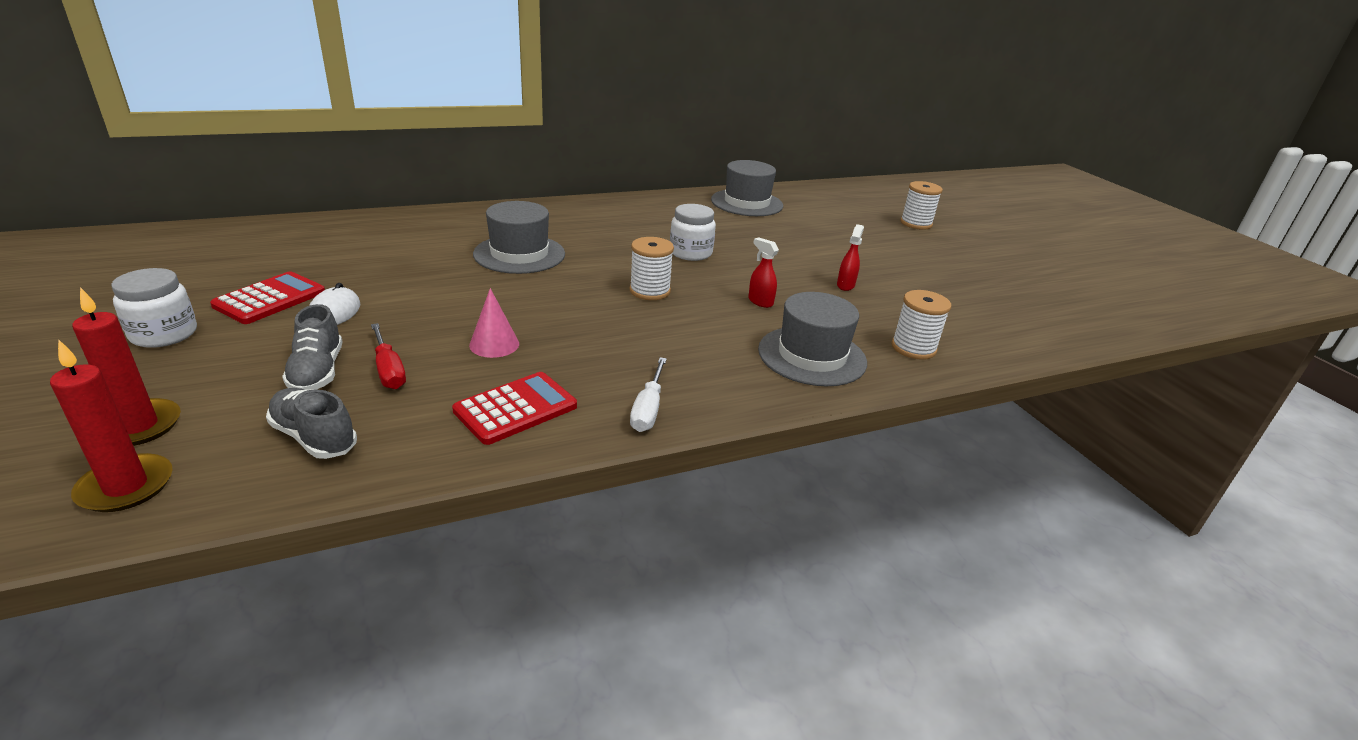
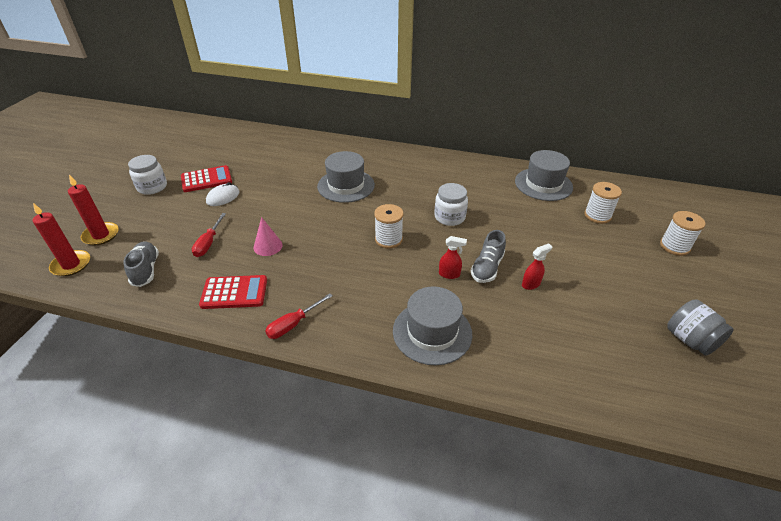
camera: 40 degrees right, 10 degrees up
(317, 372) = (182, 232): grey shoe -> grey shoe (487, 268)
(648, 409) = (293, 324): white screwdriver -> red screwdriver
(760, 302) = (449, 274): red spray bottle -> red spray bottle turned 105 degrees clockwise
(913, 348) = (515, 360): white spool -> white spool (597, 215)
(1011, 284) = (690, 340): none -> grey jar

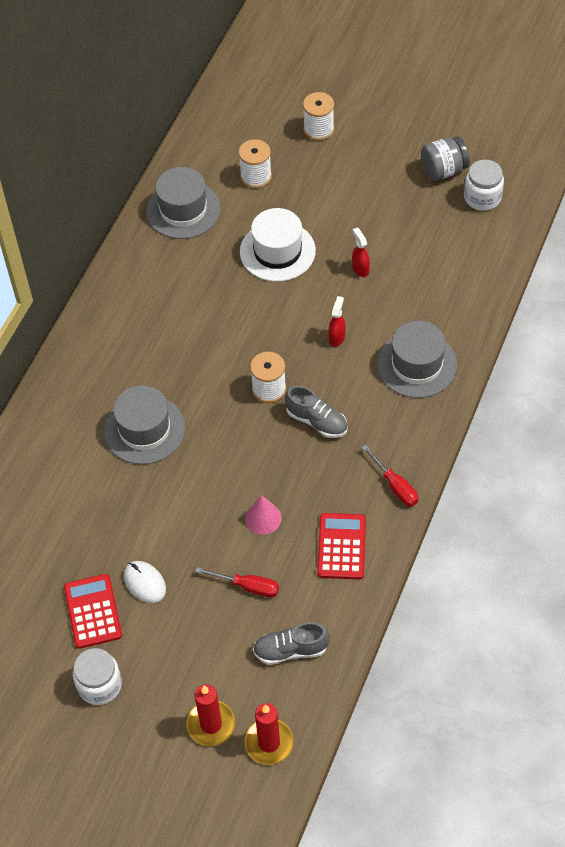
camera: 80 degrees left, 15 degrees up
(449, 217) = (235, 321): white jar -> white jar (482, 197)
(487, 268) = (330, 301): grey shoe -> grey shoe (317, 421)
(527, 233) = (277, 251): none -> white hat

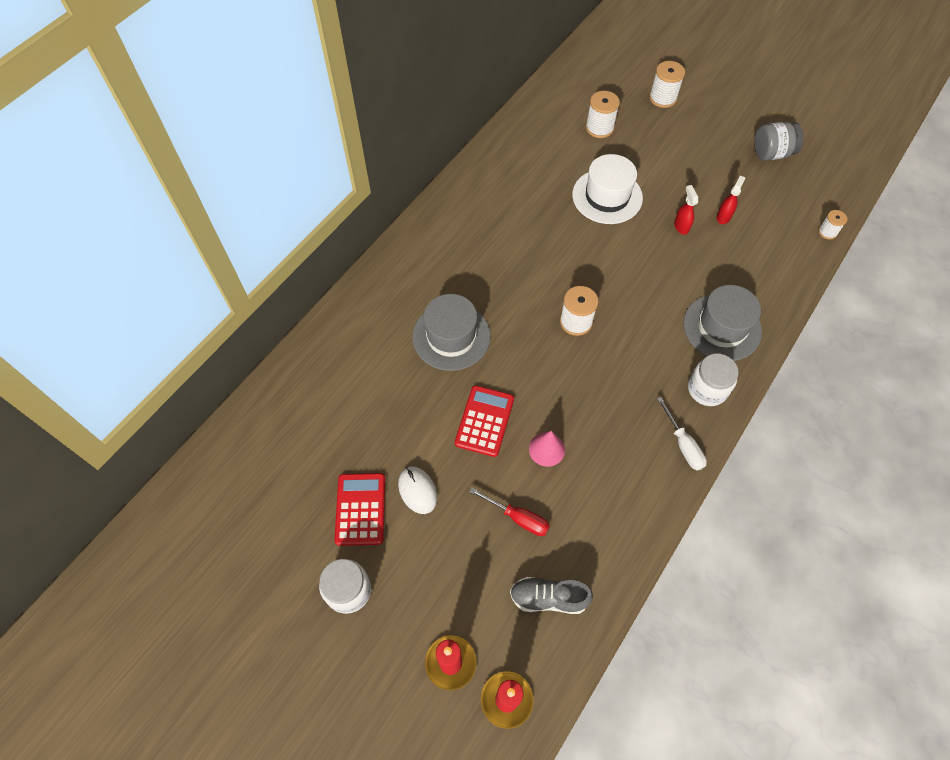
camera: 10 degrees right, 5 degrees up
(183, 210) = (529, 144): grey hat -> none
(317, 421) = (616, 363): grey shoe -> none
(337, 337) = (649, 286): red spray bottle -> red spray bottle (723, 217)
(341, 546) = (619, 496): red calculator -> red calculator (484, 421)
(395, 486) = (683, 444): red screwdriver -> white screwdriver
(482, 197) = (805, 184): white jar -> white jar (707, 389)
(511, 245) = (827, 232): none -> white spool

